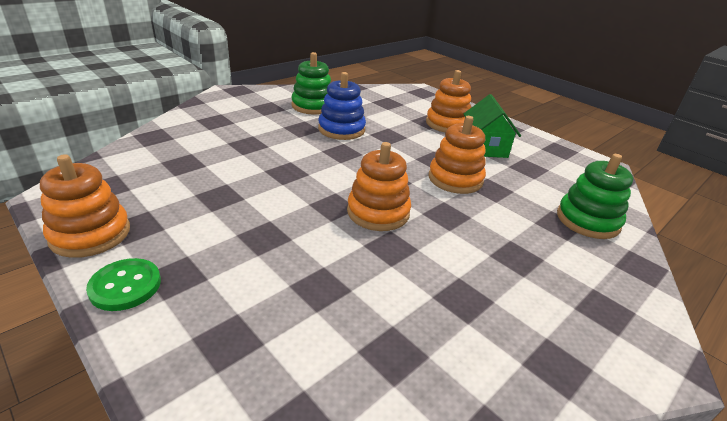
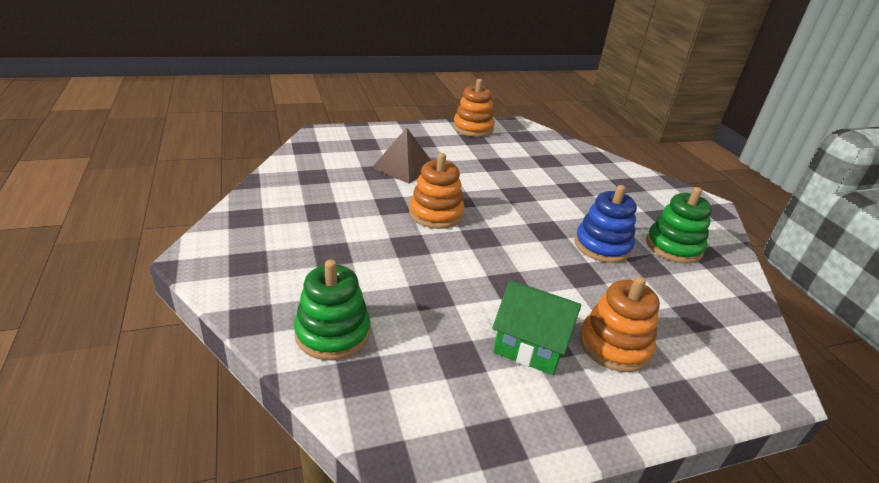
camera: 115 degrees right, 0 degrees up
(125, 286) = (423, 130): green button -> none
(286, 266) = (404, 167): none -> brown pyramid
(455, 179) = (463, 278): orange stacking toy -> none

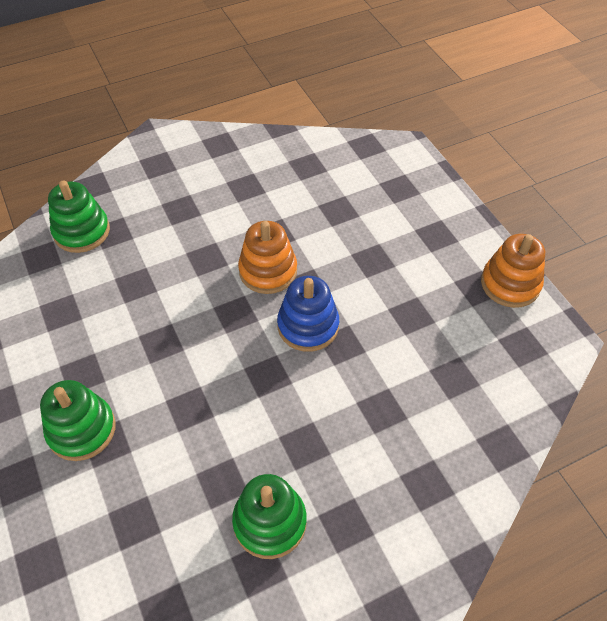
camera: 85 degrees right, 20 degrees up
(404, 167) = (359, 230): brown pyramid -> none
(530, 346) = (76, 360): green house -> none
(602, 246) = (249, 433): blue stacking toy -> blue stacking toy (308, 326)
(614, 345) = (82, 430): orange stacking toy -> green stacking toy

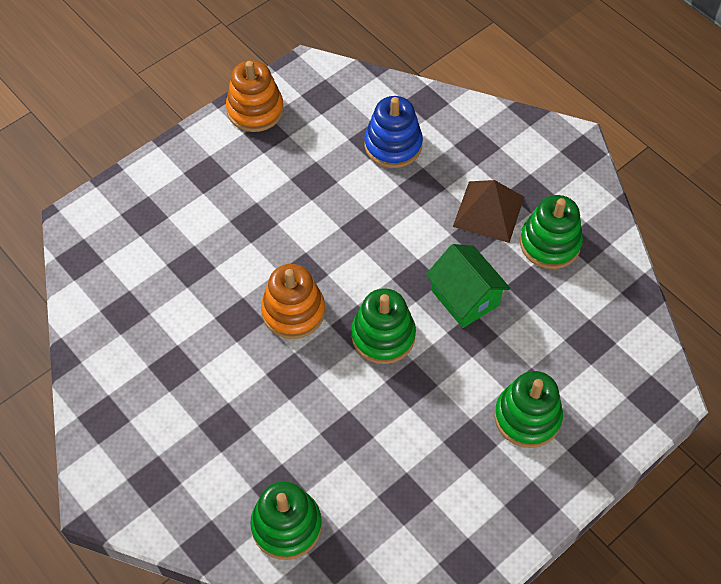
camera: 105 degrees left, 5 degrees up
(217, 332) = (383, 336): none -> green stacking toy
(232, 413) = (465, 298): none -> green house
(308, 326) = (351, 260): blue stacking toy -> blue stacking toy (393, 145)
(331, 469) = (488, 211): none -> brown pyramid

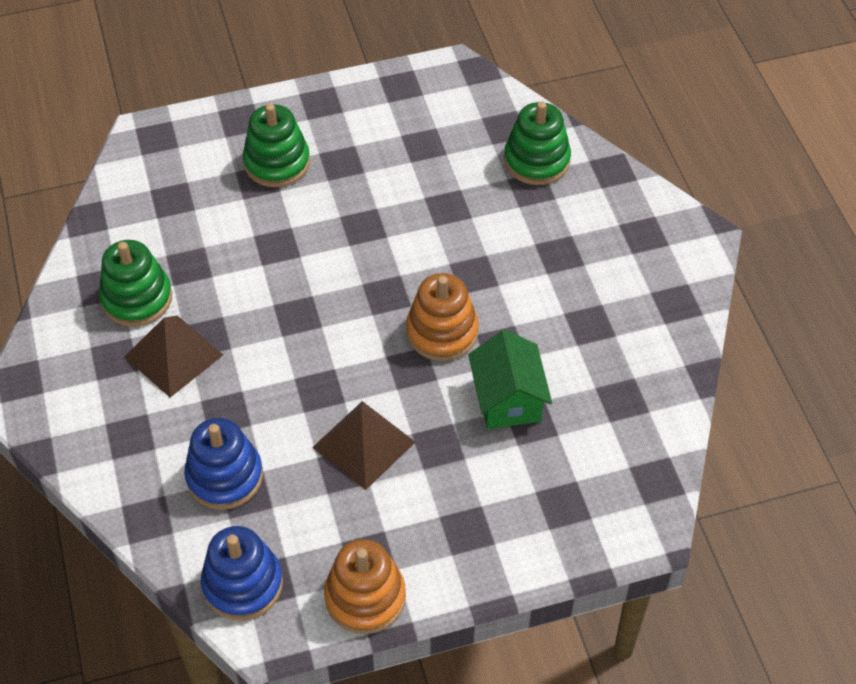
camera: 155 degrees left, 5 degrees down
(308, 202) = (364, 444): none -> brown pyramid
(338, 89) = (243, 584): none -> blue stacking toy
(383, 336) = (364, 275): green stacking toy -> none
(465, 298) = (261, 280): green house -> green house (508, 399)

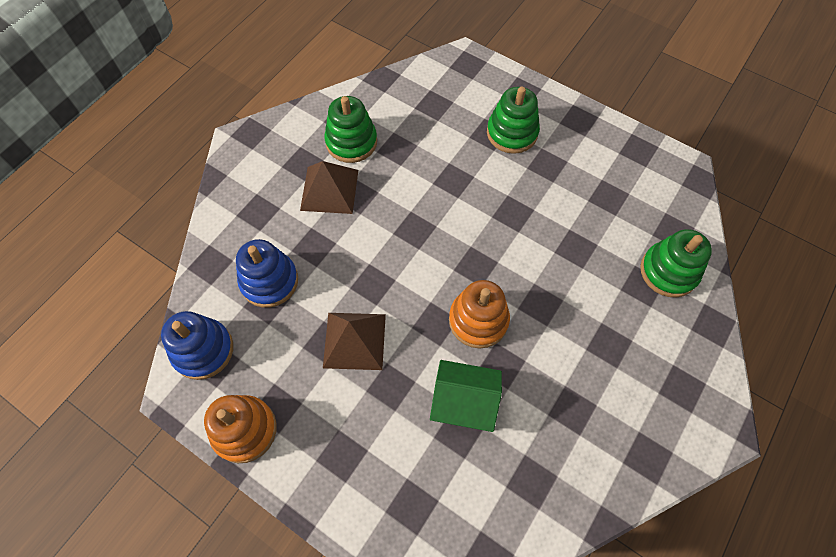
camera: 50 degrees right, 10 degrees up
(508, 399) = (463, 403): green house -> green house turned 60 degrees clockwise

